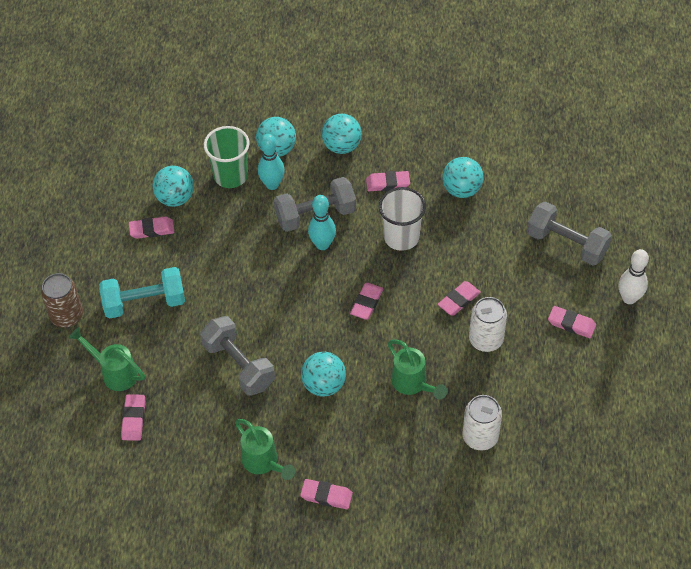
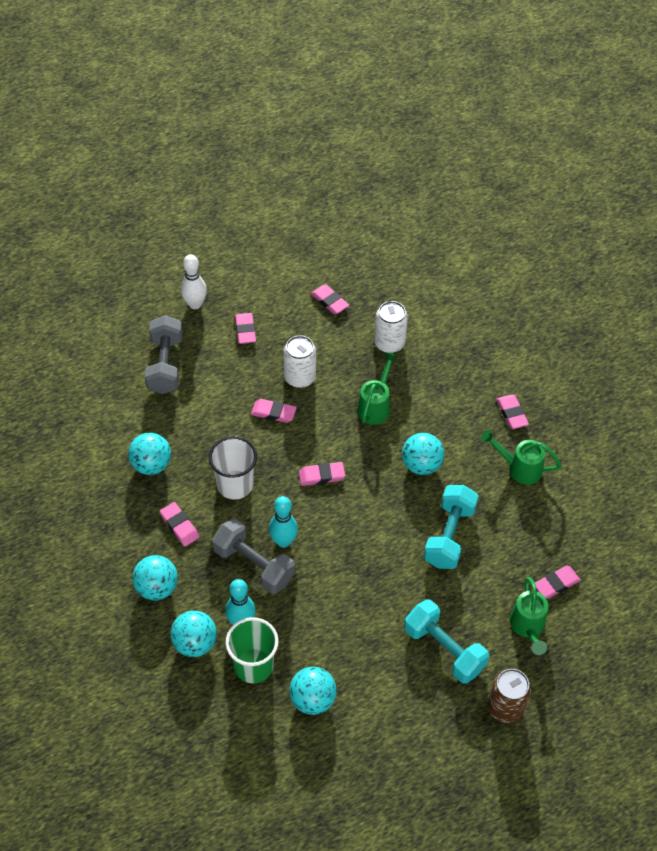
camera: 125 degrees left, 0 degrees up
(152, 229) = (362, 697): pink eraser -> pink eraser (330, 301)
(239, 365) = (449, 536): grey dumbbell -> turquoise dumbbell
(264, 463) = (519, 468): green watering can -> green watering can turned 90 degrees counterclockwise

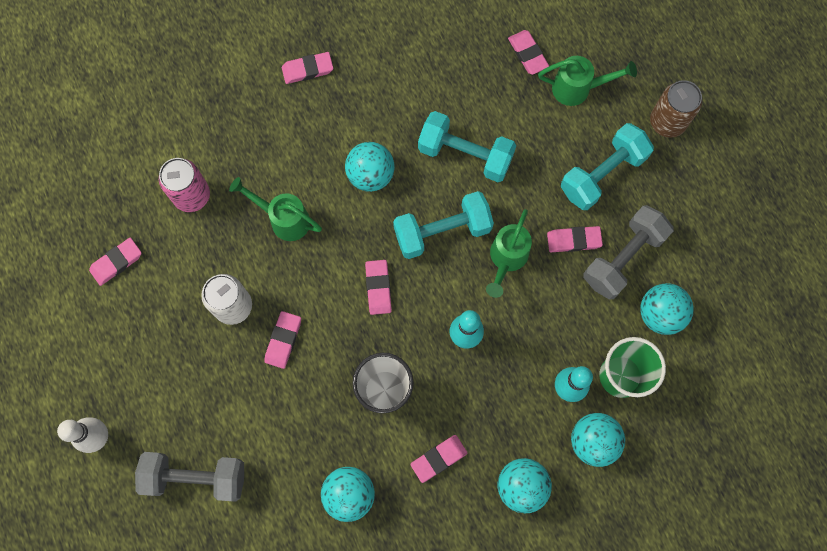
camera: 85 degrees left, 20 degrees up
(245, 330) = (150, 371): pink eraser -> pink eraser (573, 240)
(253, 565) = (495, 371): grey dumbbell -> grey dumbbell (623, 258)
(375, 521) = (442, 231): none -> turquoise dumbbell
(389, 343) = (192, 195): white can -> pink can
(519, 468) = (382, 72): green watering can -> green watering can (506, 259)

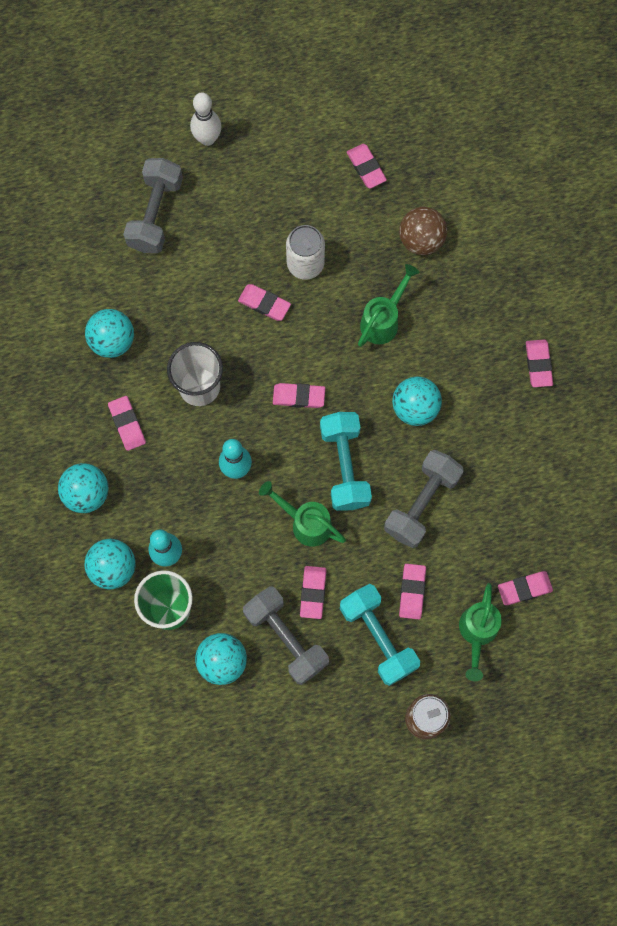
camera: 100 degrees right, 0 degrees up
(192, 195) = (421, 240): pink can -> brown ball
(465, 155) = (421, 503): turquoise dumbbell -> grey dumbbell
(552, 150) = (412, 592): none -> pink eraser

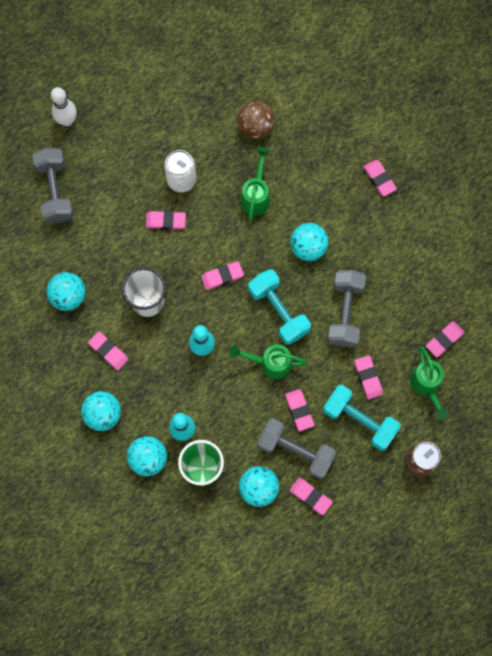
camera: 25 degrees left, 0 degrees up
(366, 167) = (192, 92): pink eraser -> pink eraser (310, 496)

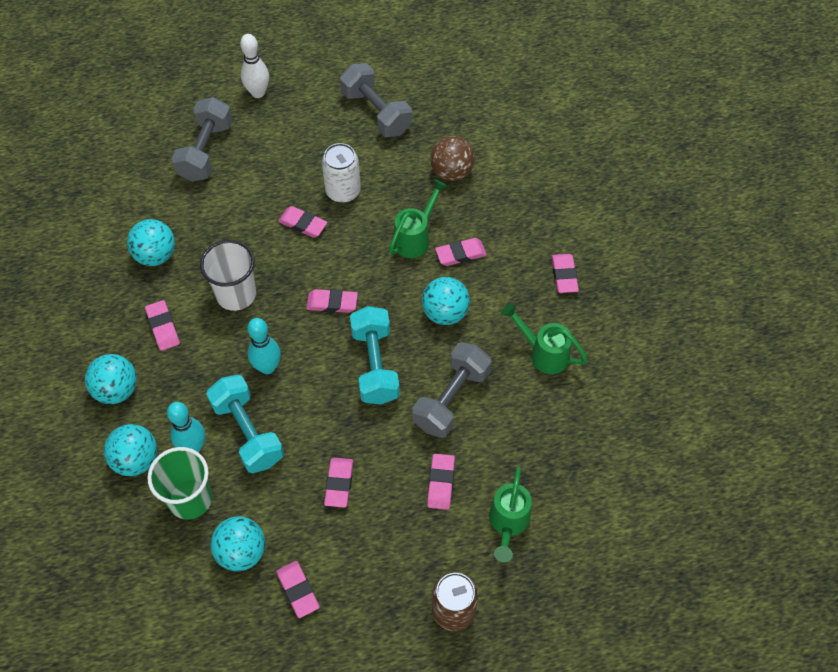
camera: 25 degrees right, 15 degrees down
(270, 363) = (333, 417): green watering can -> green watering can (543, 353)
(295, 451) = (309, 528): grey dumbbell -> grey dumbbell (376, 112)
(359, 420) = (405, 528): turquoise dumbbell -> turquoise dumbbell (247, 432)
(444, 340) = (556, 480): pink eraser -> pink eraser (460, 254)

